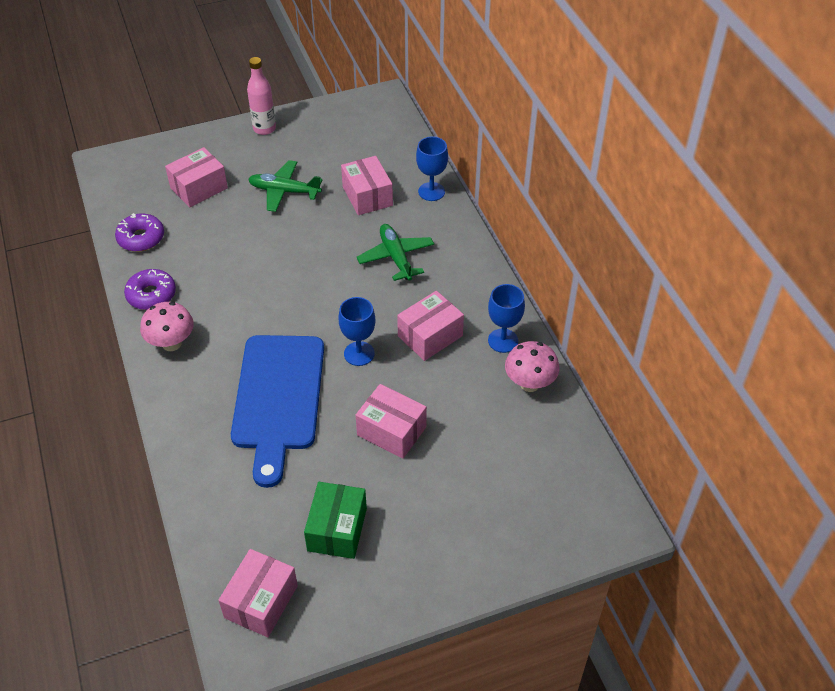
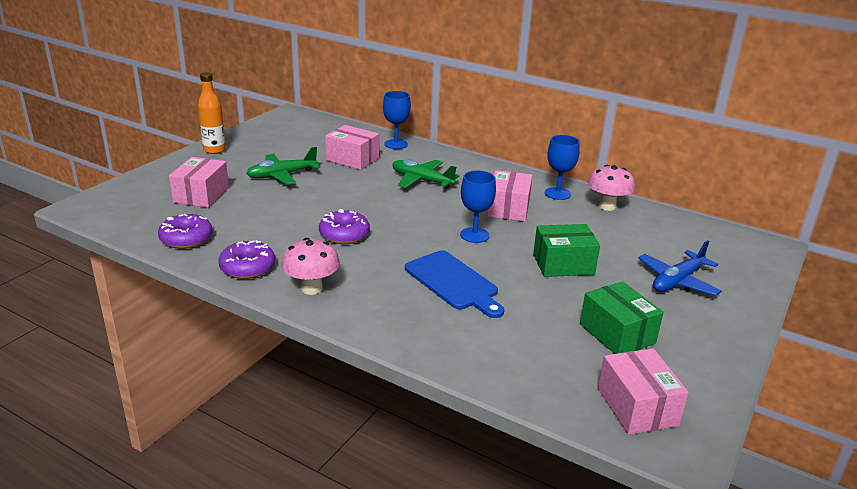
camera: 40 degrees left, 20 degrees down
(256, 295) = (344, 234): none -> purple donut
(264, 129) = (214, 150): pink bottle -> orange bottle
(278, 398) = (454, 282): blue cutting board -> blue cutting board, size x0.66
(391, 431) = (563, 264): pink box -> green box
(466, 510) = (677, 281): none -> blue plane

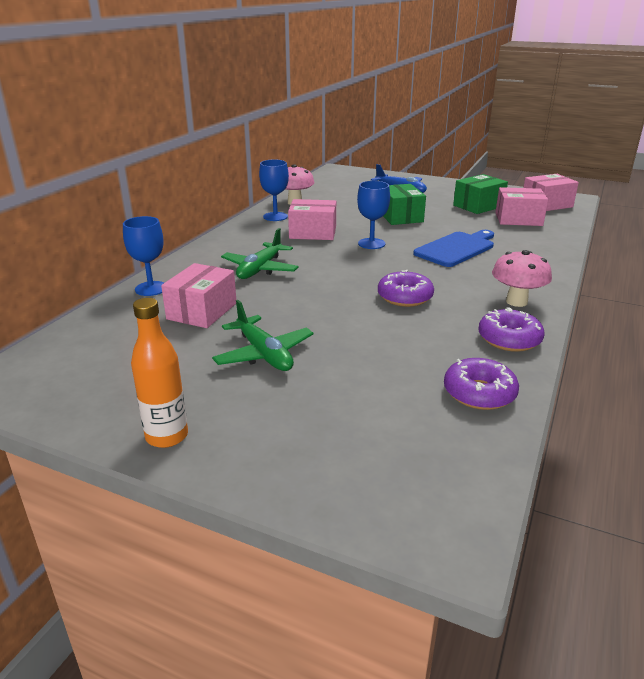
camera: 95 degrees left, 0 degrees up
(201, 195) = (349, 410): pink box -> pink box (518, 219)

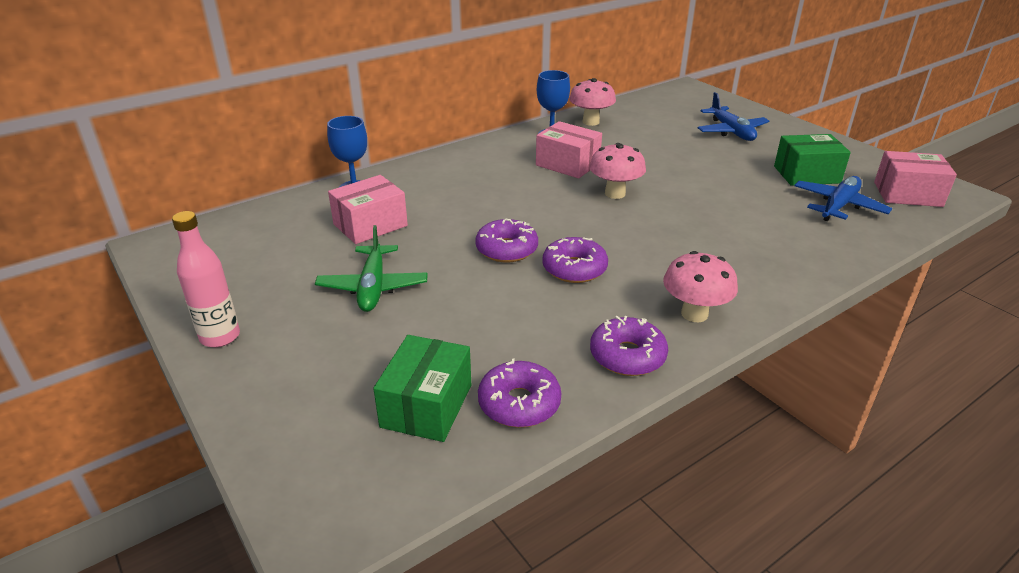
camera: 30 degrees right, 5 degrees up
(167, 436) = (220, 337): orange bottle -> pink bottle
(260, 269) = (469, 194): green plane -> none
(339, 298) = (506, 249): none -> purple donut
(371, 244) = (615, 193): blue goblet -> pink mushroom
(400, 216) = (689, 167): green box -> green box (427, 406)
(456, 248) = (706, 225): blue cutting board -> none
(518, 219) = (838, 206): pink box -> blue plane

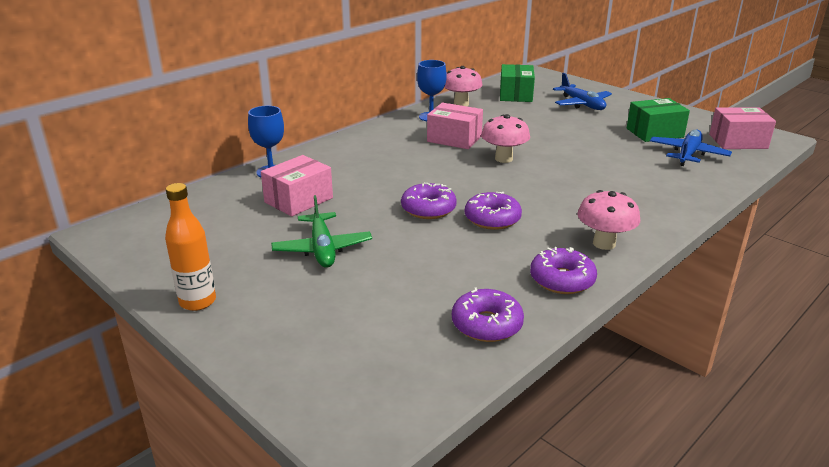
camera: 10 degrees left, 5 degrees down
(220, 337) = (198, 302): pink bottle -> orange bottle
(427, 406) = (409, 335): green box -> green box (516, 95)

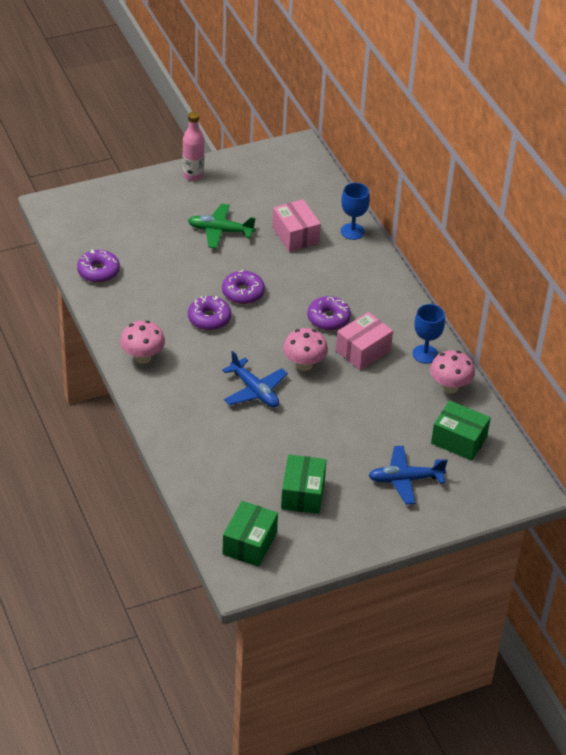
camera: 110 degrees right, 15 degrees up
(198, 302) = (193, 175): orange bottle -> pink bottle
(562, 280) = (117, 319): purple donut -> purple donut (328, 318)
(688, 154) = (244, 488): blue plane -> blue plane (255, 391)
(738, 141) = (249, 543): pink box -> green box

